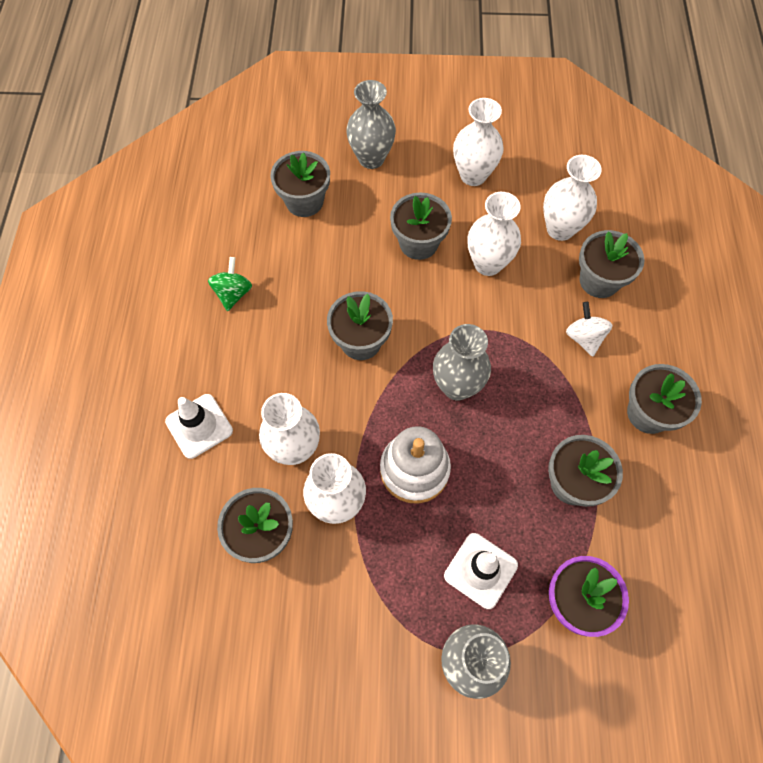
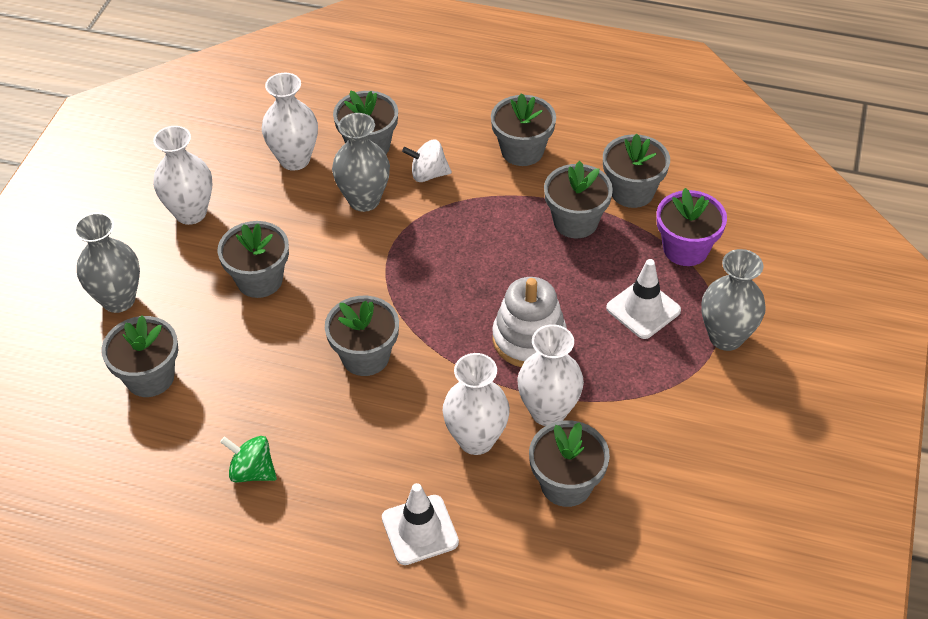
camera: 75 degrees left, 15 degrees down
(457, 386) = (448, 285): grey vase -> grey vase (364, 200)
(488, 264) = (312, 227): white vase -> none
(635, 532) = (632, 191): none -> grey flower pot

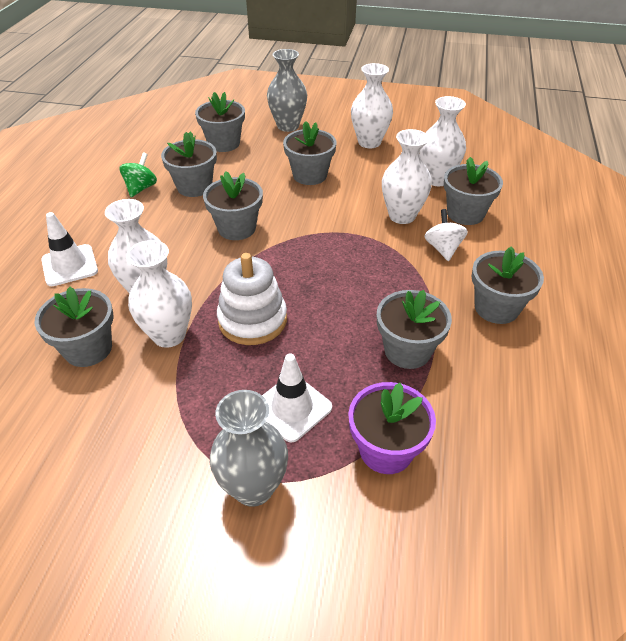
camera: 85 degrees right, 5 degrees down
(364, 200) = (402, 216): grey vase -> white vase
(632, 191) = (465, 399): grey flower pot -> grey flower pot (194, 187)

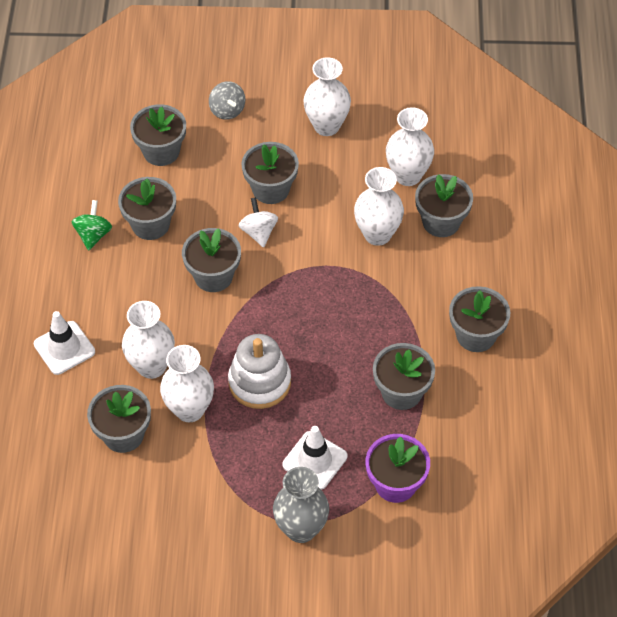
camera: 10 degrees left, 10 degrees up
(288, 126) = (227, 110): grey vase -> grey spinning top
(443, 248) = (422, 272): white spinning top -> white spinning top (259, 232)

